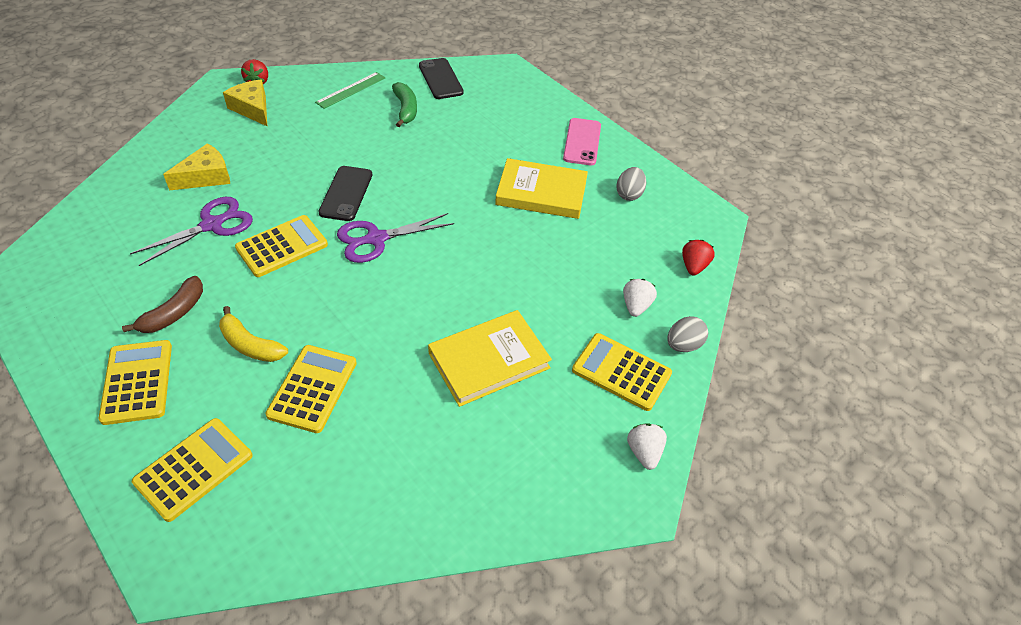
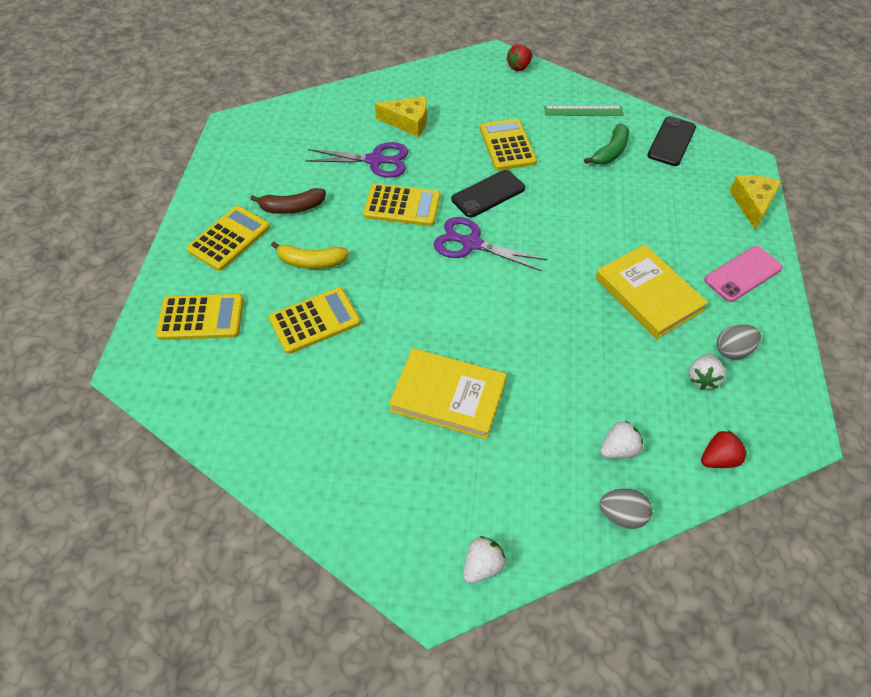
camera: 50 degrees right, 5 degrees up
(250, 345) = (311, 262): yellow banana -> yellow banana turned 75 degrees counterclockwise
(252, 109) = (492, 87): yellow cheese -> yellow cheese (752, 204)
(621, 372) = (540, 490): yellow calculator -> yellow calculator (507, 145)
(632, 224) = (702, 378): none -> white strawberry

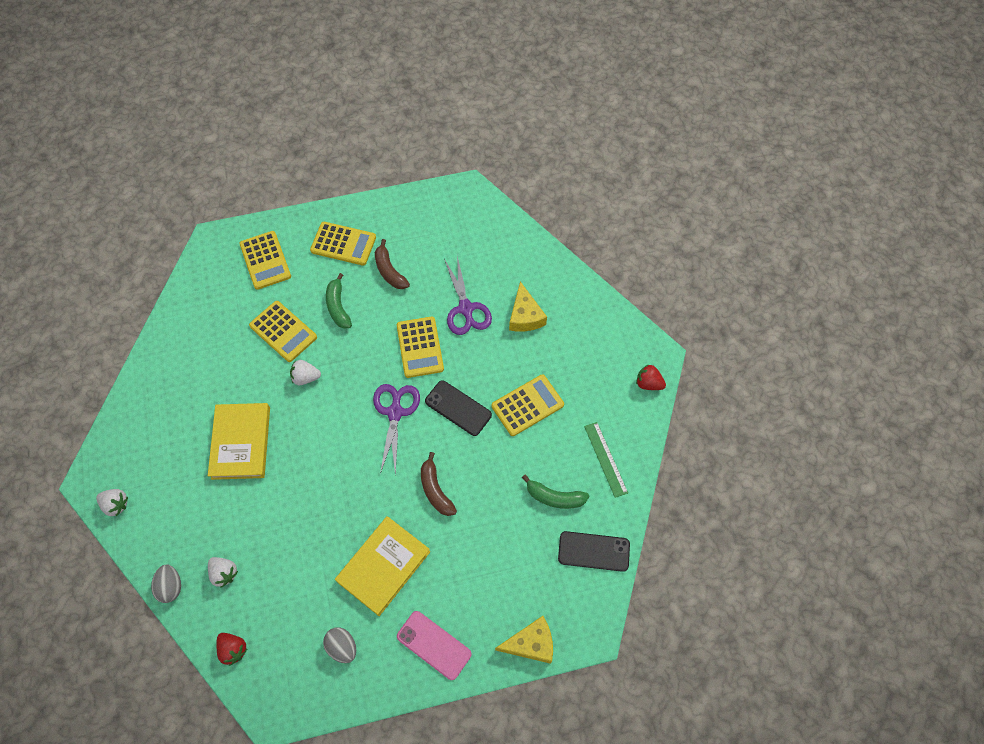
camera: 70 degrees right, 10 degrees up
(311, 262) = (338, 307): yellow banana -> green banana
(574, 233) = (435, 490): none -> brown banana
(702, 378) = (306, 625): white strawberry -> white strawberry (306, 377)

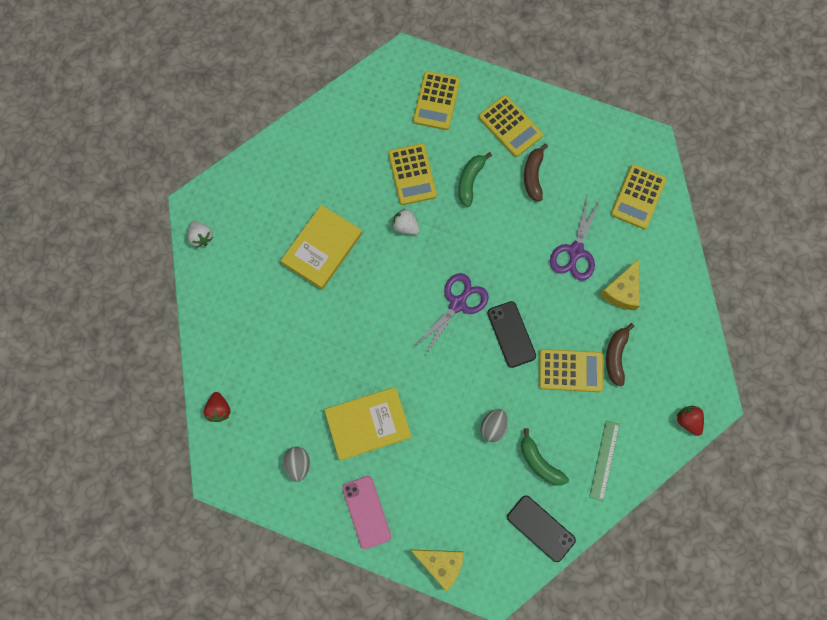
camera: 35 degrees right, 10 degrees up
(171, 586) = (203, 329): grey egg -> grey egg (493, 427)
(224, 573) = (247, 346): white strawberry -> none
(420, 347) = (514, 260): yellow calculator -> yellow calculator (638, 197)
(435, 490) = (448, 390): brown banana -> brown banana (616, 356)

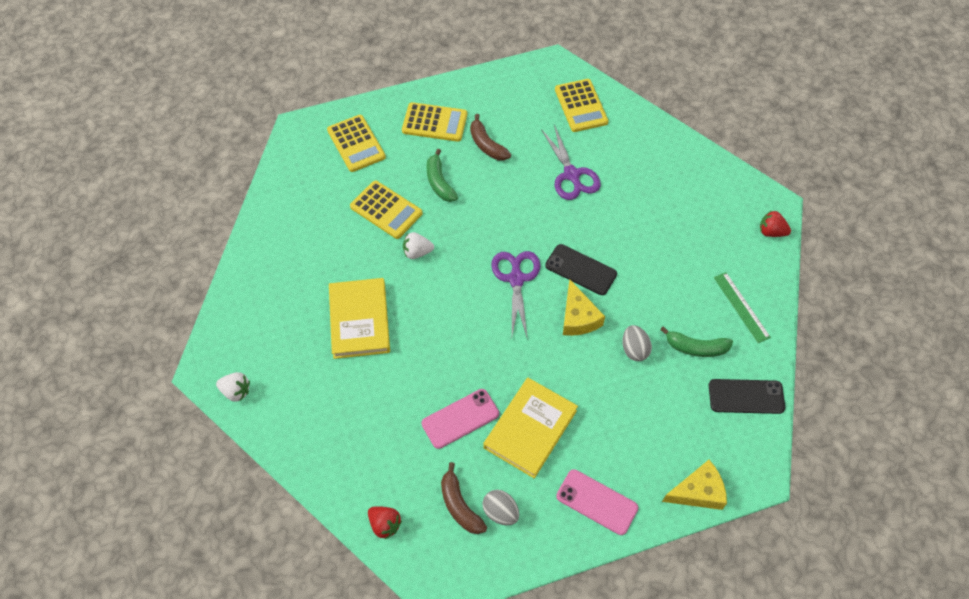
camera: 40 degrees left, 15 degrees down
(328, 377) = (460, 418): none -> pink phone
(570, 370) = (652, 262): yellow calculator -> none
(616, 356) = (674, 226): brown banana -> brown banana (459, 505)
(622, 291) = (633, 177): yellow cheese -> yellow cheese (578, 317)

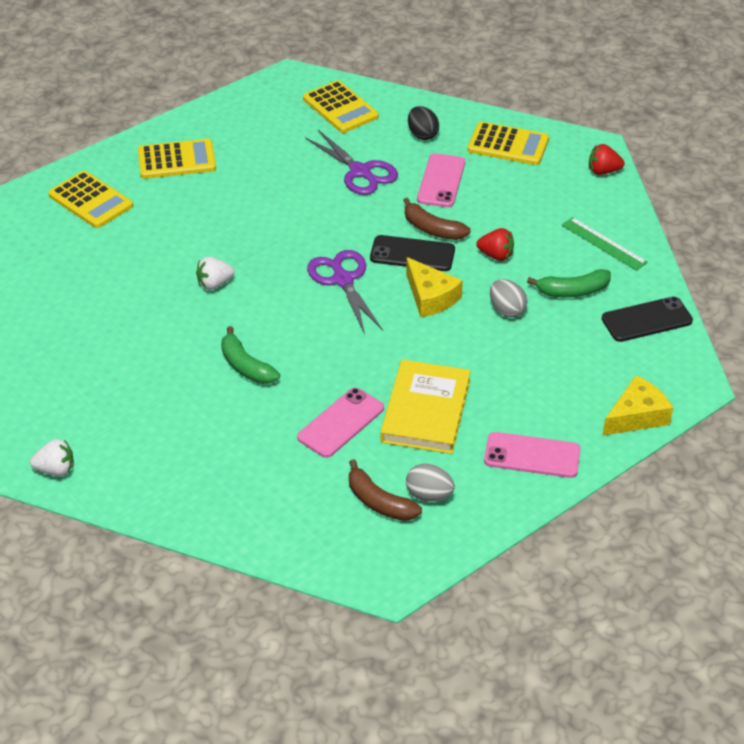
camera: 20 degrees left, 15 degrees down
(359, 320) = (176, 364): yellow book -> none
(385, 524) = (300, 544): red strawberry -> red strawberry (496, 255)
(386, 210) = (158, 254): yellow calculator -> yellow calculator (508, 145)
(439, 182) = (209, 213): green banana -> green banana (246, 366)
(487, 145) = (249, 167): brown banana -> brown banana (432, 229)
(632, 203) = (441, 181): none -> pink phone
(636, 151) = (422, 134): none -> black egg

